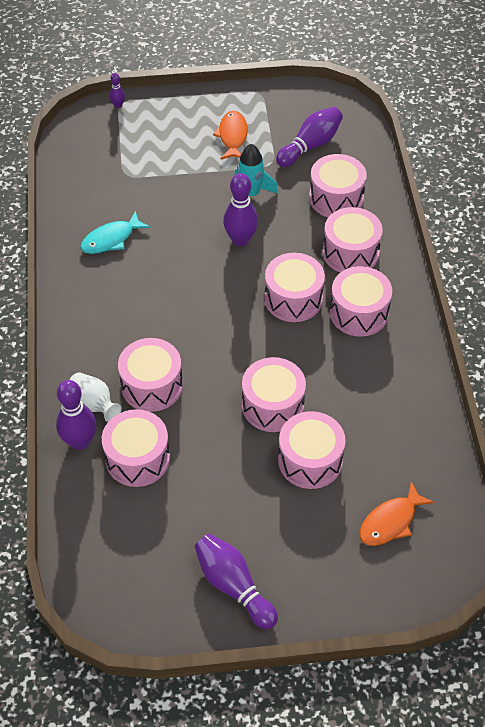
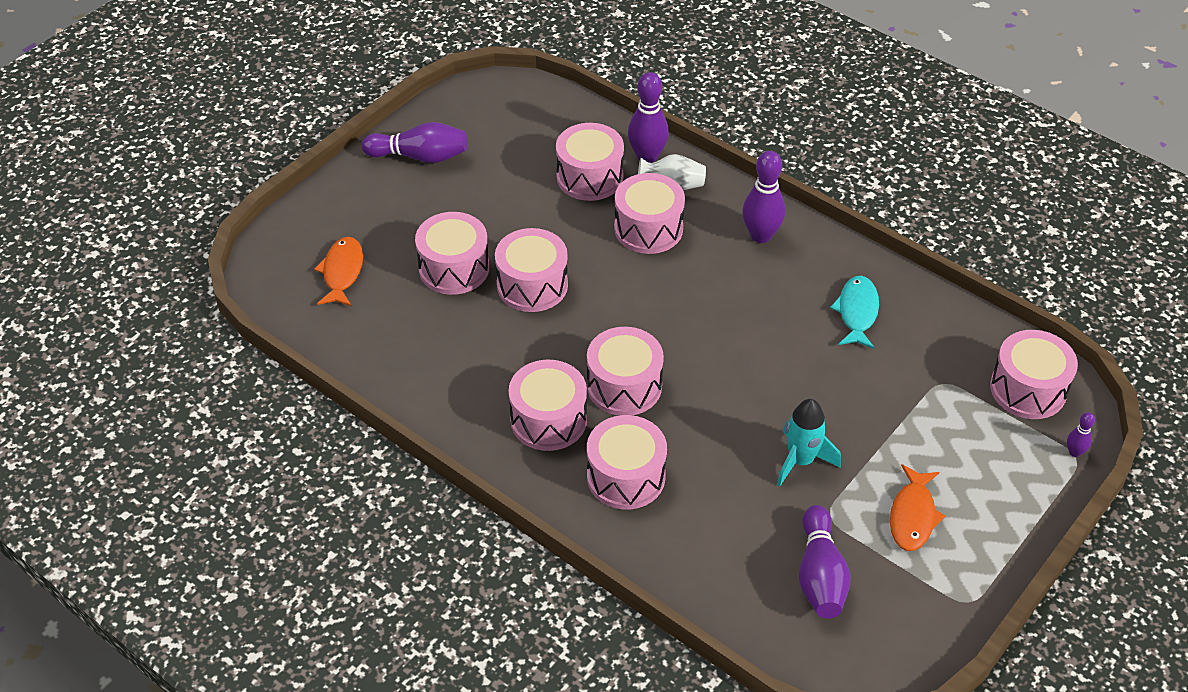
camera: 135 degrees right, 5 degrees down
(233, 136) = (912, 516): orange fish -> orange fish turned 60 degrees clockwise
(240, 240) = (745, 404): purple bowling pin -> purple bowling pin (761, 235)
(336, 198) = (712, 529): pink drum -> pink drum (1028, 389)

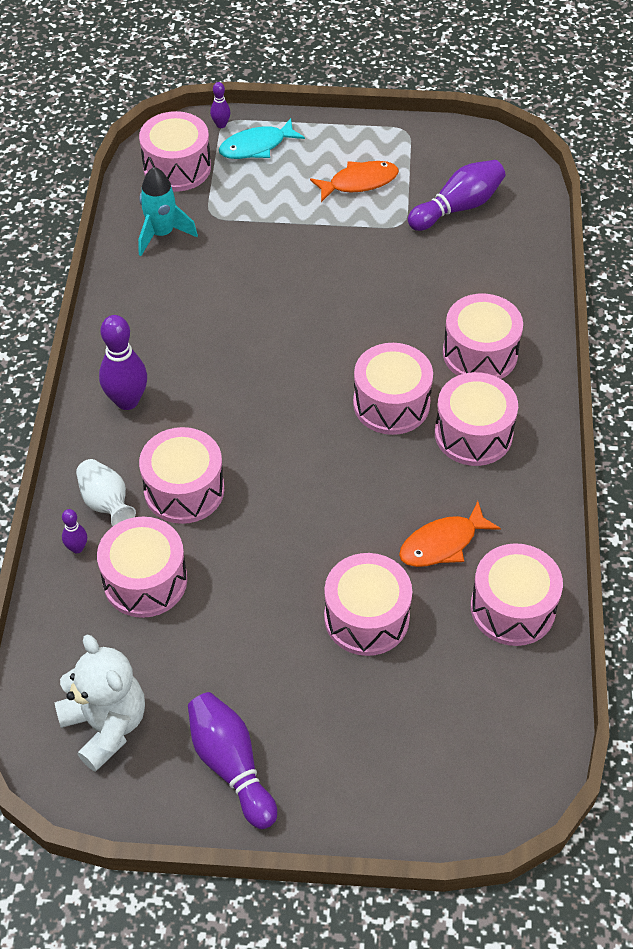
camera: 125 degrees left, 5 degrees up
(342, 272) = (455, 714): orange fish -> orange fish (442, 543)
(502, 117) = (106, 725): none -> white teddy bear
(532, 285) = (334, 538): pink drum -> pink drum (512, 608)
(647, 157) = (77, 548): purple bowling pin -> purple bowling pin, size x0.49
(801, 461) = (366, 260): turquoise rocket -> turquoise rocket (162, 234)
(857, 312) = (174, 295): turquoise fish -> turquoise fish (256, 146)

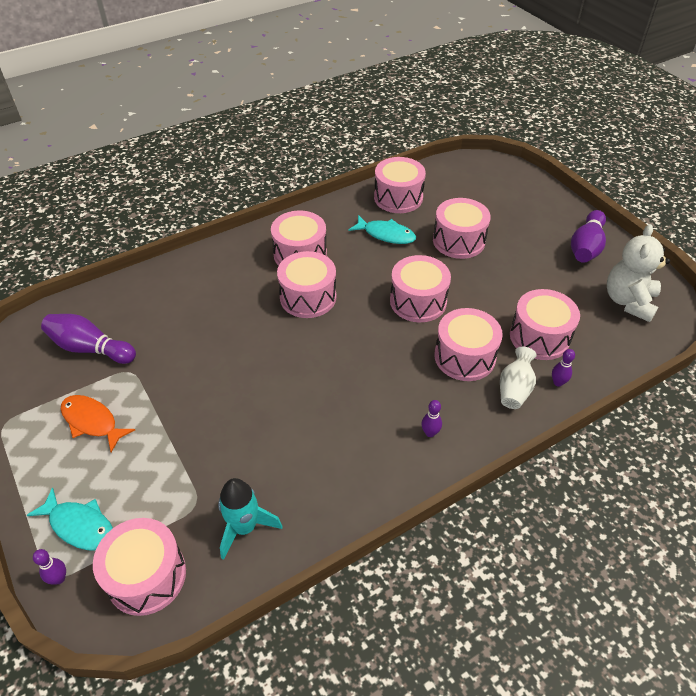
camera: 125 degrees left, 5 degrees down
(127, 401) = (430, 433): purple bowling pin -> purple bowling pin, size x0.49
(442, 543) = (386, 234): orange fish -> turquoise fish
(480, 353) = (233, 277): pink drum -> pink drum (418, 301)

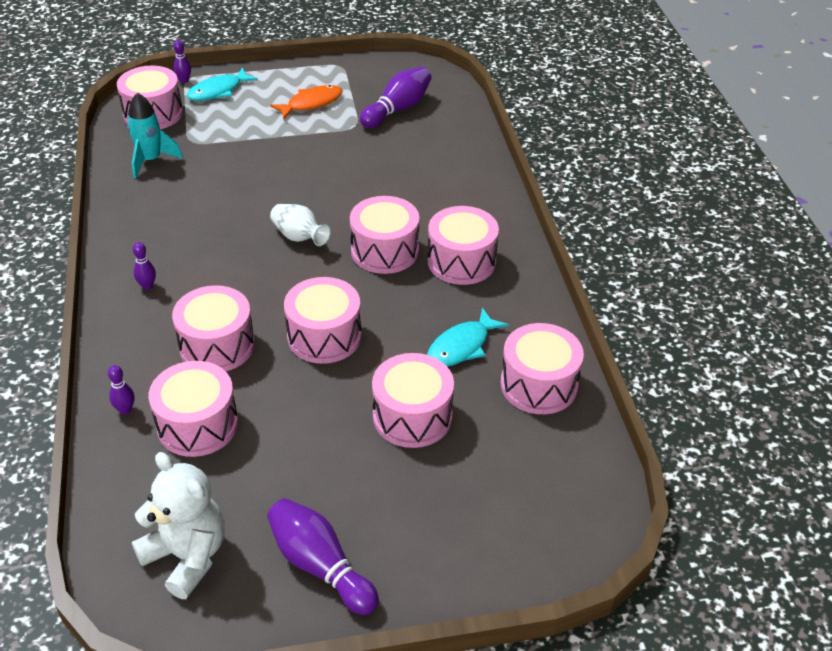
camera: 110 degrees right, 5 degrees down
(514, 389) = (145, 368): white vase -> white vase (299, 237)

